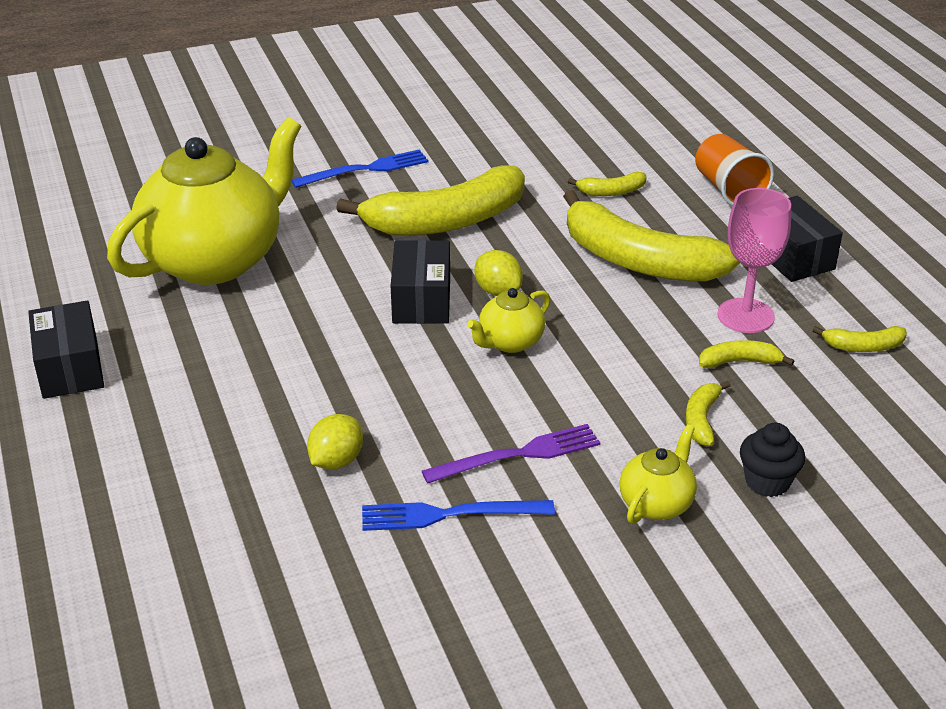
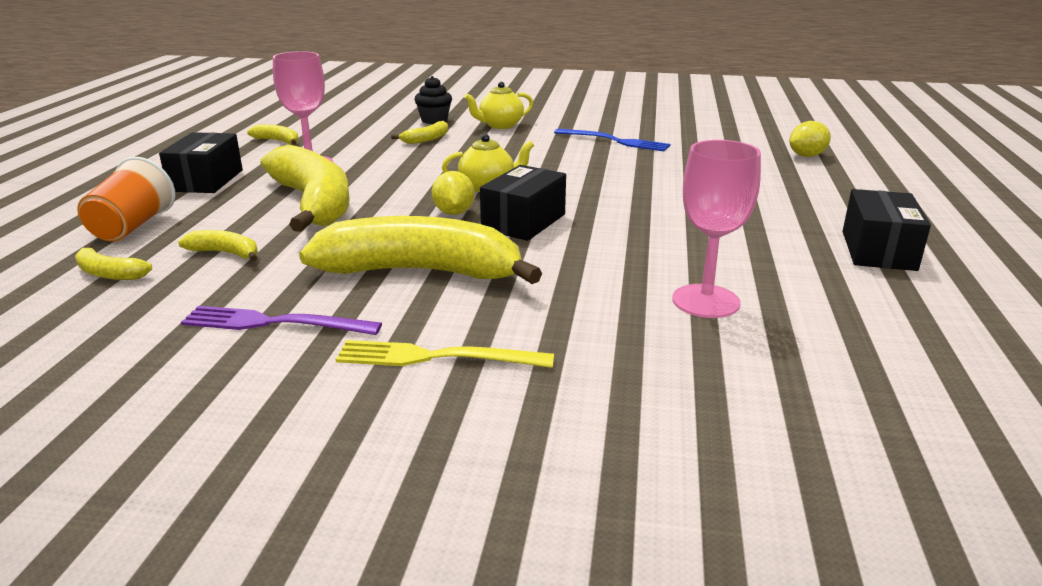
camera: 150 degrees left, 10 degrees down
(215, 260) = (705, 301): yellow teapot -> pink goblet
(336, 461) = (667, 167): yellow lemon -> yellow lemon (807, 156)
(365, 169) = (436, 357): blue fork -> yellow fork
(518, 455) = (550, 149): purple fork -> purple fork (274, 323)
(739, 362) = (359, 150): yellow banana -> yellow banana (109, 273)

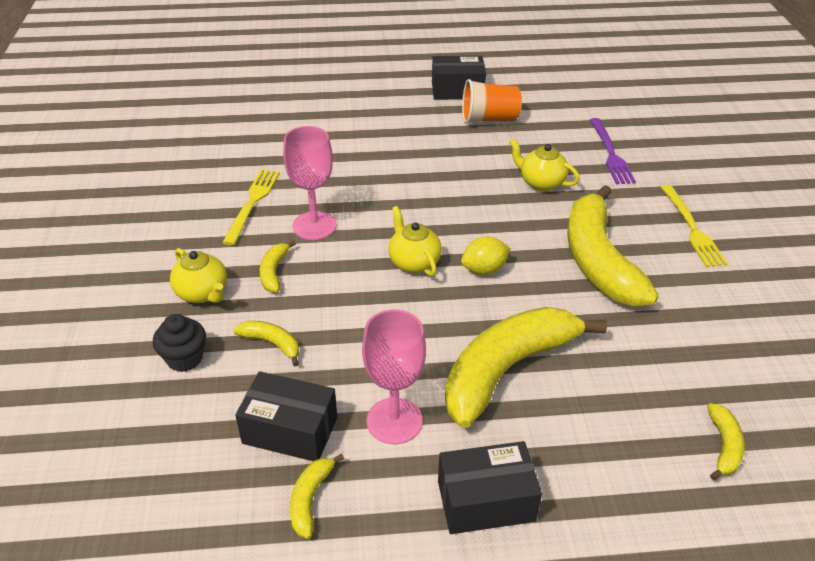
camera: 105 degrees left, 15 degrees up
(132, 227) = (636, 492): orange cup -> orange cup (489, 119)
(226, 253) = (640, 384): yellow banana -> yellow banana (274, 272)
(274, 323) = (711, 307): purple fork -> purple fork (610, 154)
(524, 222) = (484, 228): black box -> black box (290, 430)
(605, 267) = (541, 182): none -> yellow teapot
(615, 141) = (252, 203): blue fork -> yellow fork
(705, 301) = (562, 145): pink goblet -> pink goblet (314, 225)
(807, 156) = (276, 105): yellow lemon -> none

